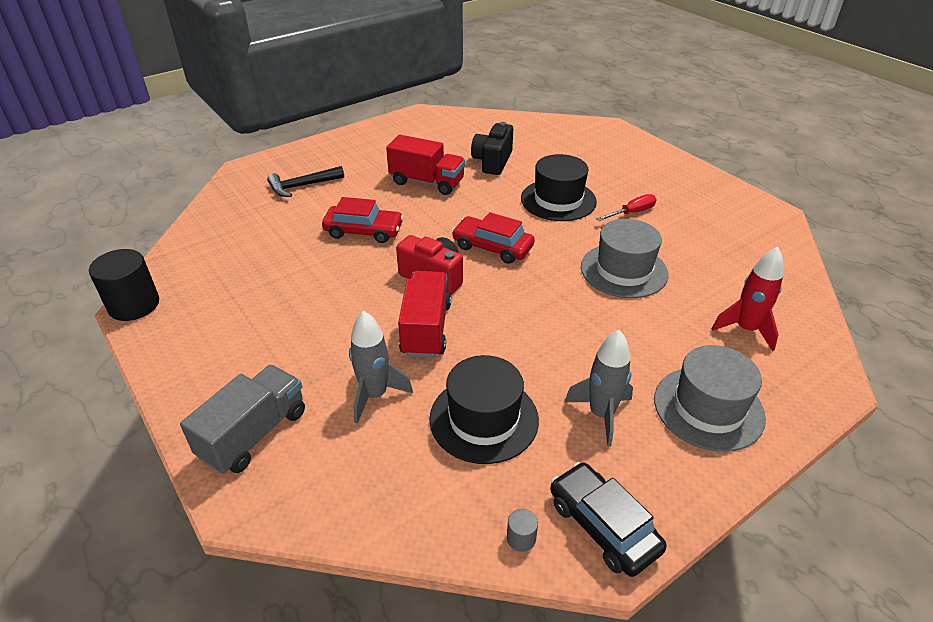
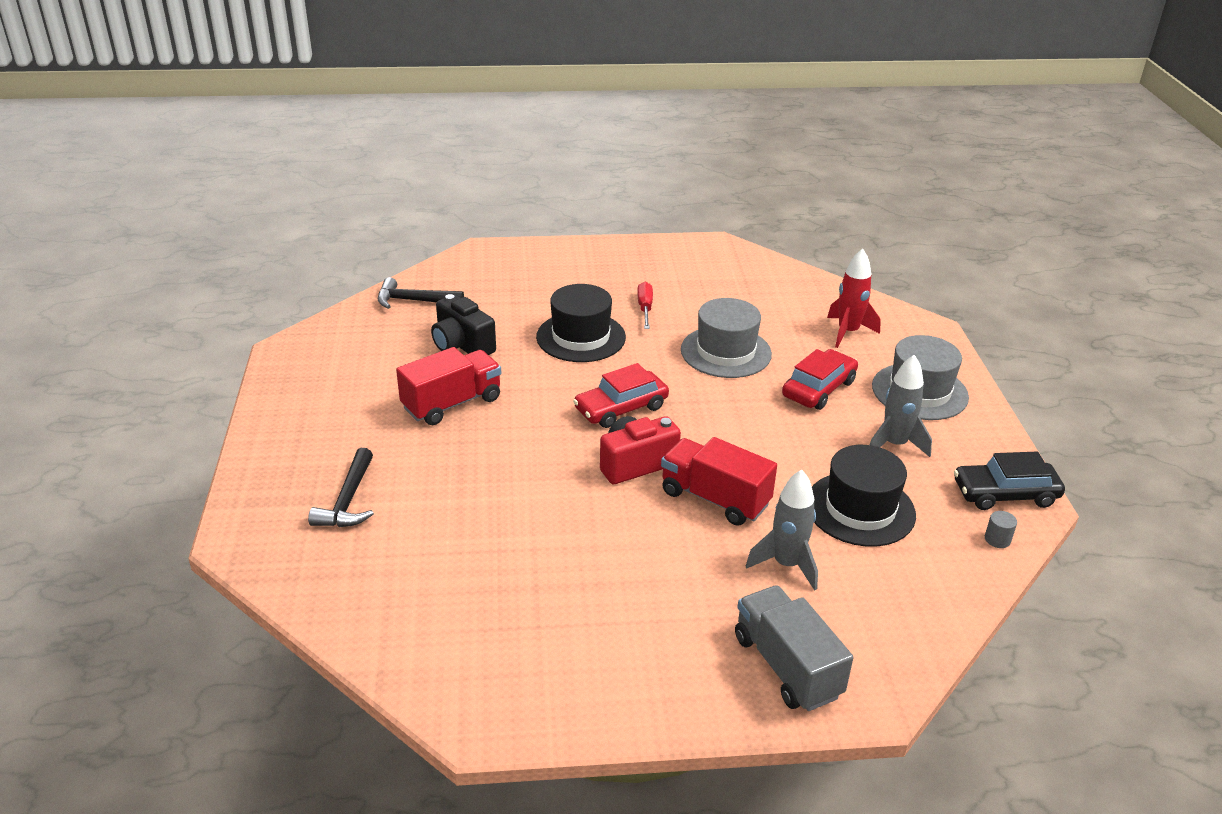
camera: 60 degrees left, 5 degrees down
(134, 305) = (475, 723): black cylinder -> none
(364, 231) = (504, 483): red car -> red car (819, 389)
(519, 128) = (414, 301): none -> black hammer

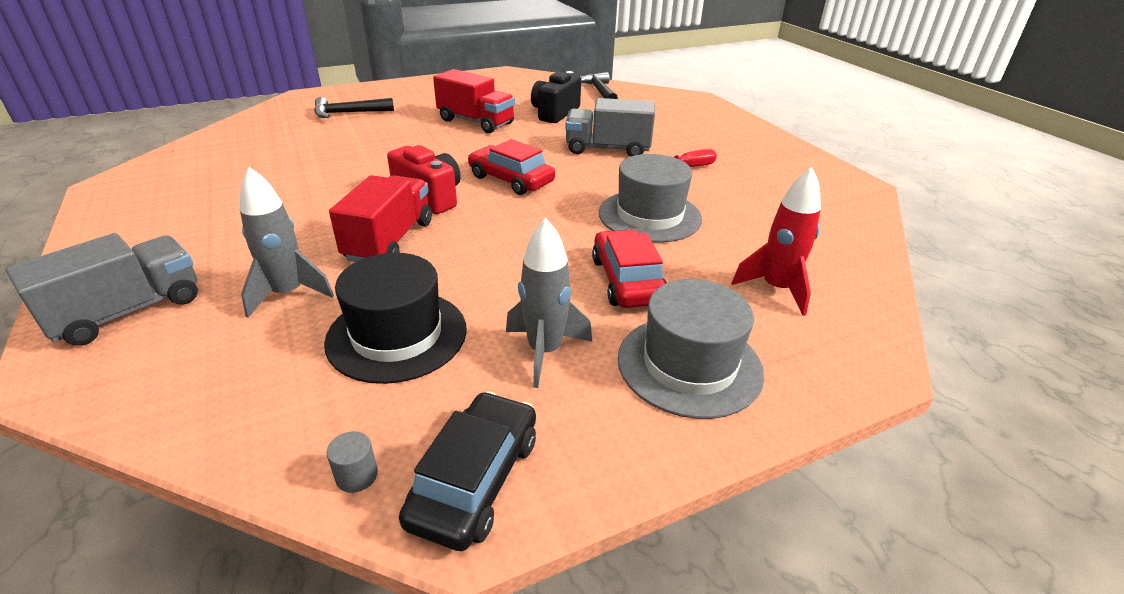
camera: 70 degrees right, 0 degrees up
(581, 337) = (607, 149): black hat -> grey truck
(819, 389) = (627, 280): red car -> red car turned 120 degrees counterclockwise
(1005, 494) = (475, 480): black car -> black car turned 45 degrees clockwise

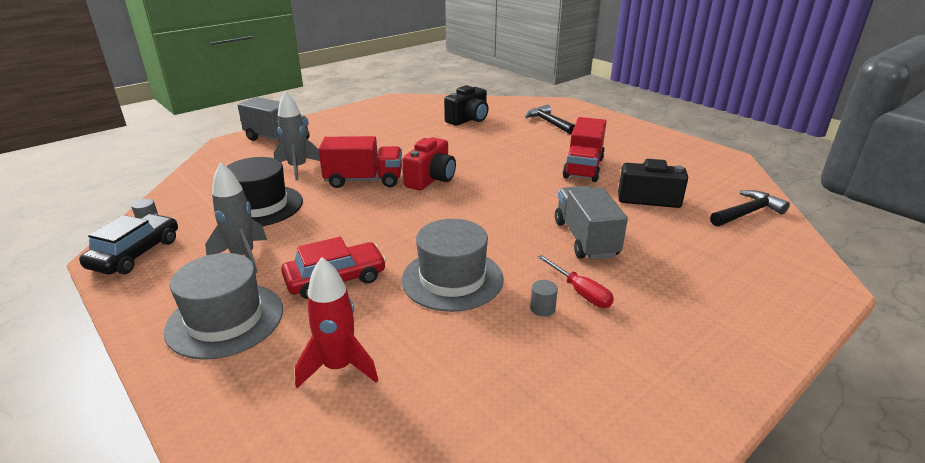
camera: 75 degrees right, 5 degrees down
(276, 150) = (468, 119): none -> black camera
(475, 480) = (136, 253): black car -> black car turned 75 degrees counterclockwise
(511, 179) = (480, 203): red car -> none
(704, 185) = (542, 308): none -> grey cylinder

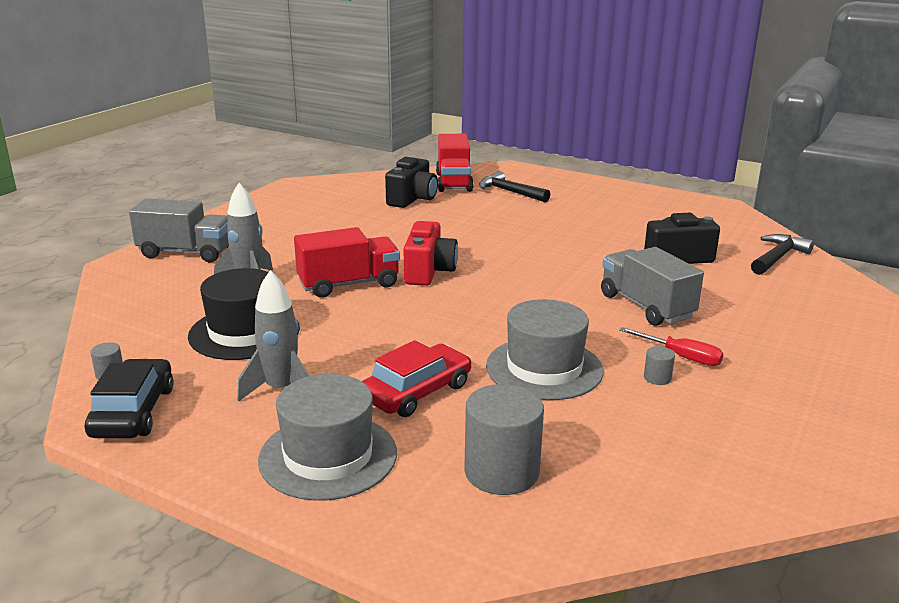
camera: 20 degrees left, 5 degrees down
(339, 367) = (501, 472): red rocket -> grey cylinder
(583, 168) = (587, 236): red truck -> red truck (453, 182)

